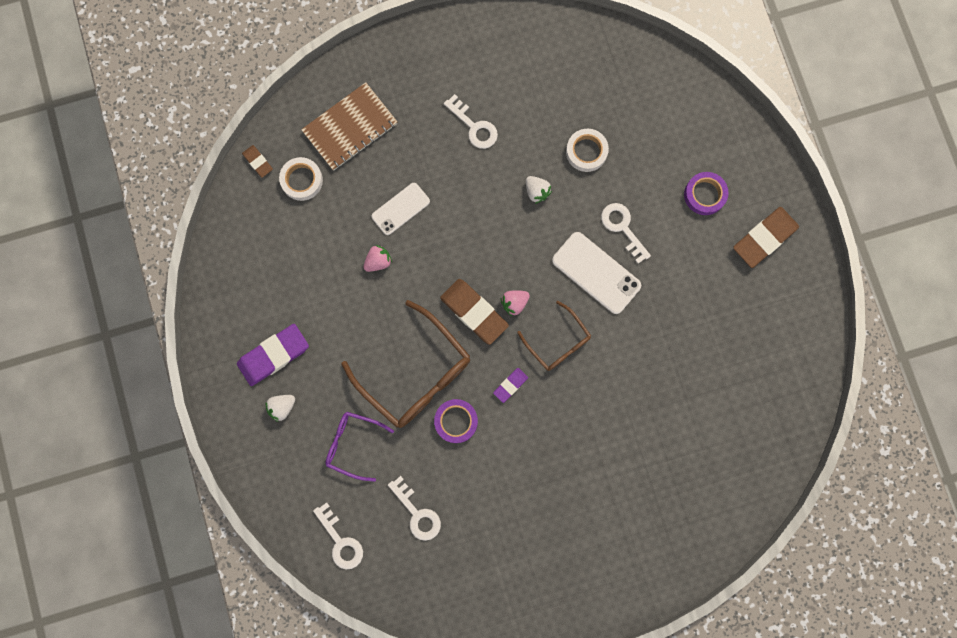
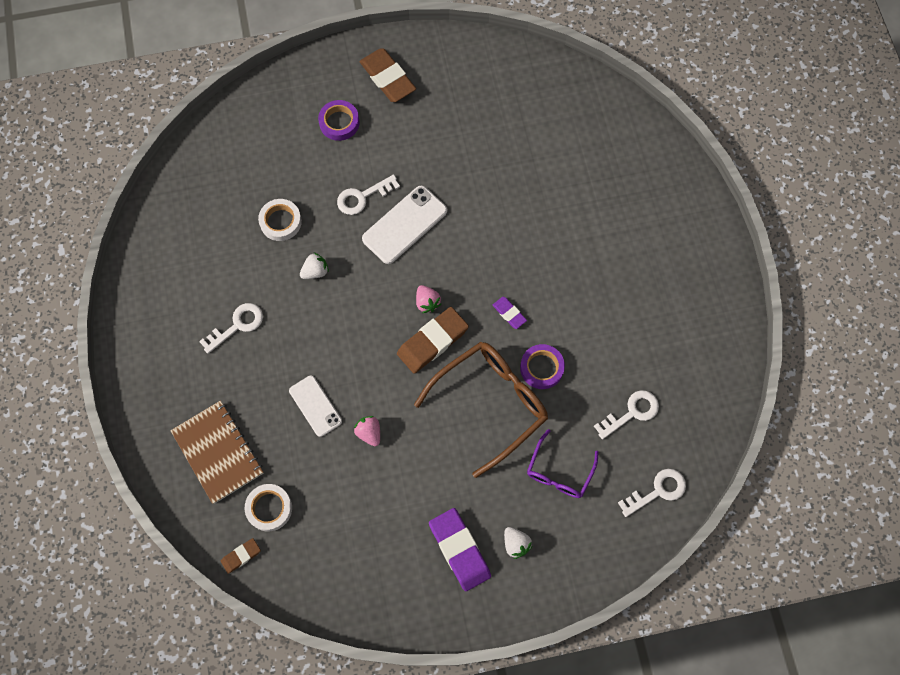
camera: 85 degrees left, 10 degrees down
(558, 342) = (470, 266): brown glasses -> none

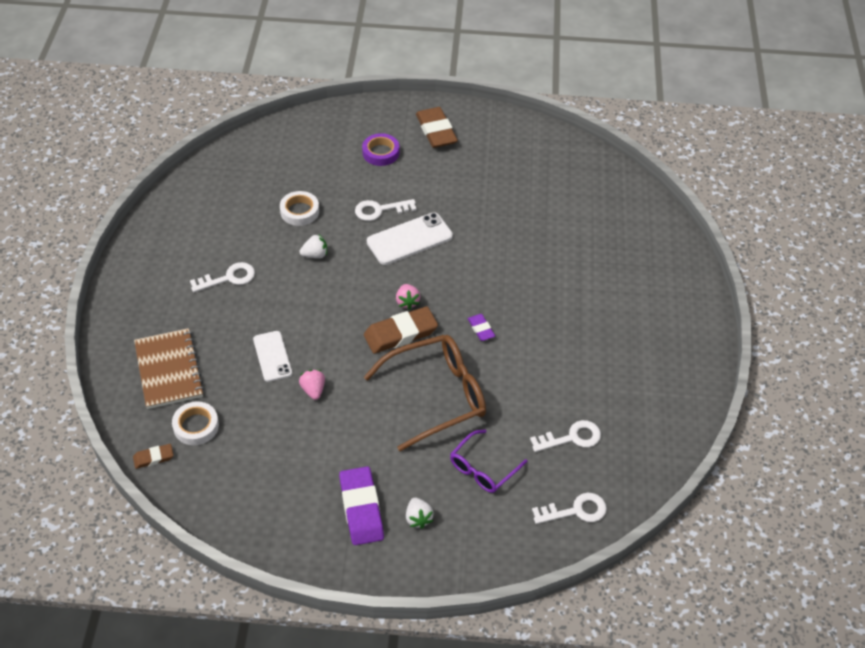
camera: 15 degrees right, 20 degrees down
(541, 368) = (496, 379): purple tape -> none

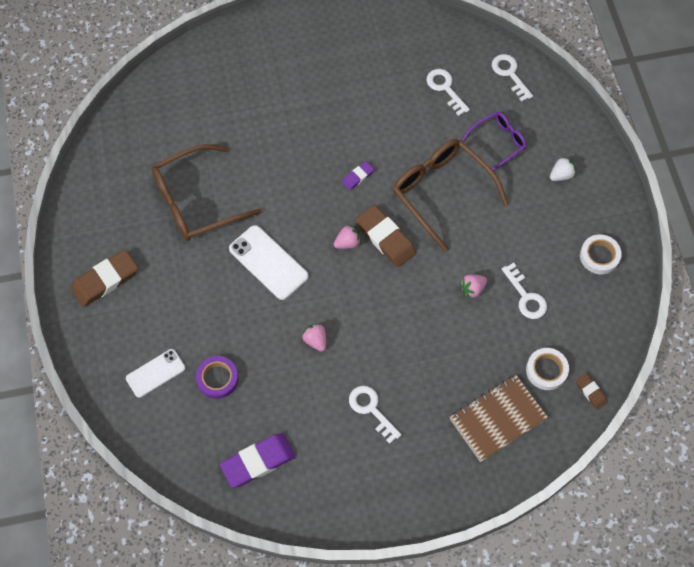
camera: 105 degrees left, 15 degrees up
(272, 356) = (449, 335): white phone -> white phone (155, 373)
(299, 211) = (261, 375): white tape -> white tape (599, 256)
(315, 255) = (315, 340): white strawberry -> pink strawberry
(361, 508) = (569, 217): purple eraser -> purple eraser (258, 461)
(380, 153) = (153, 324): purple tape -> purple tape (217, 379)
(380, 210) = (237, 300): white key -> white key (526, 296)
(483, 468) = (498, 142): purple glasses -> purple glasses turned 60 degrees counterclockwise
(495, 202) = (196, 201): none -> brown glasses

